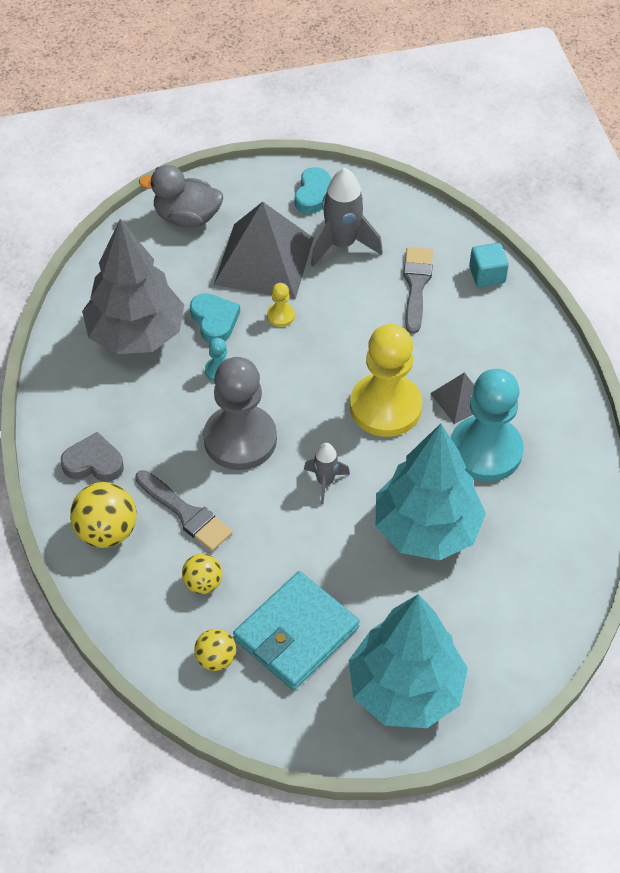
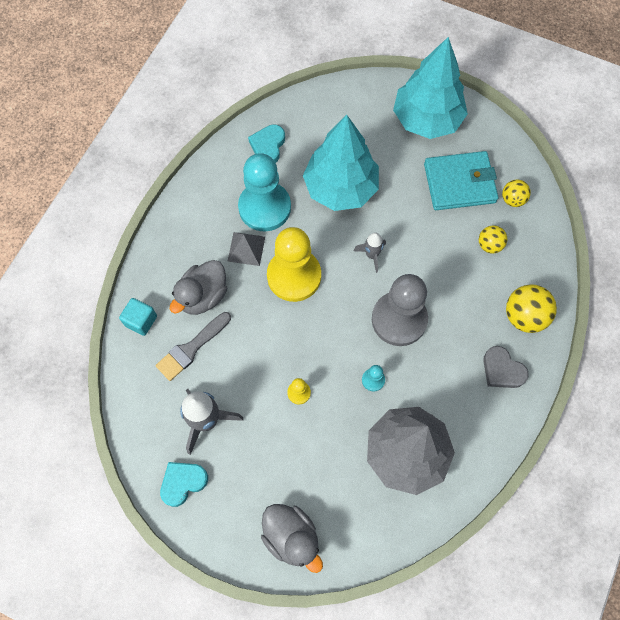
camera: 140 degrees left, 15 degrees up
(185, 513) = (468, 294): grey brush -> none
(214, 320) = (345, 423): turquoise heart -> turquoise heart (268, 146)
(264, 261) = (271, 449): grey pyramid -> none
(454, 331) = (203, 296): none -> grey duck

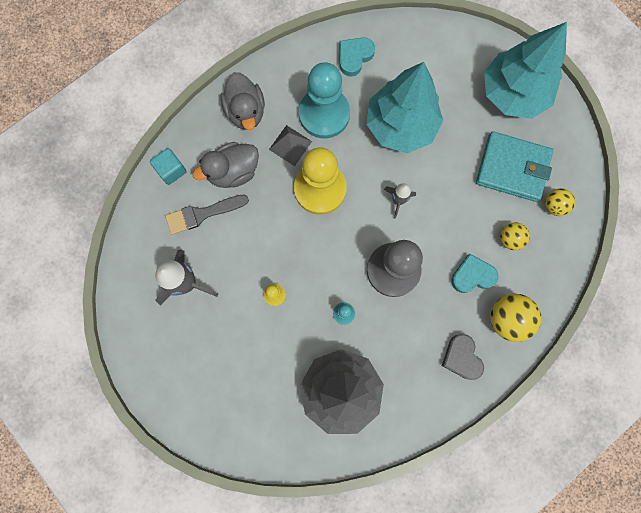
camera: 25 degrees right, 10 degrees up
(183, 482) = (144, 326): turquoise heart -> turquoise heart (472, 275)
(291, 537) = (211, 414): grey duck -> grey duck (246, 111)

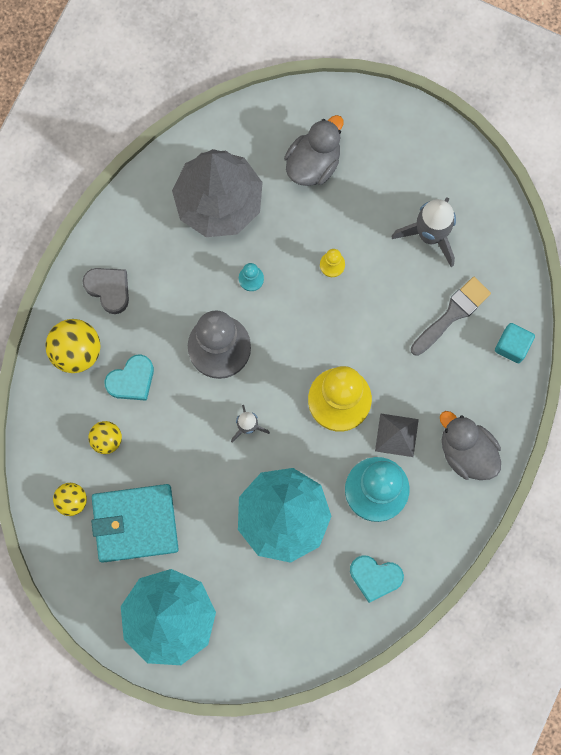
camera: 155 degrees right, 0 degrees up
(233, 172) = (444, 375): grey duck -> grey duck (313, 163)
(354, 57) = (375, 577): turquoise heart -> turquoise heart turned 90 degrees clockwise

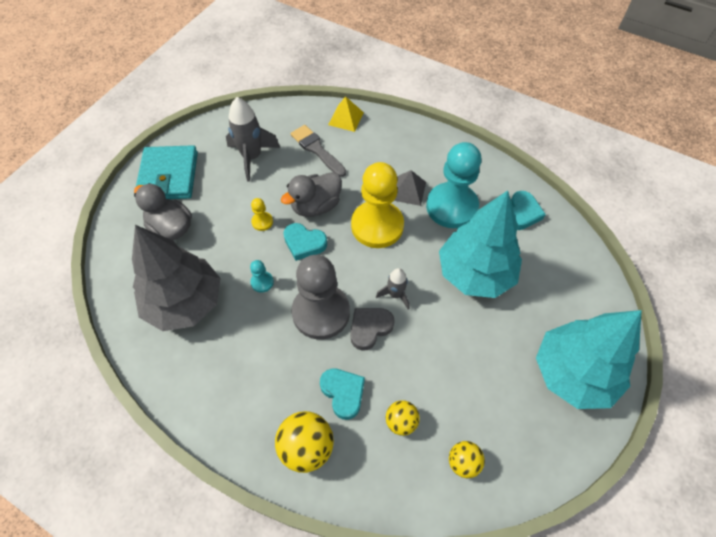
camera: 85 degrees left, 20 degrees down
(109, 289) = (247, 409): grey heart -> grey heart (370, 328)
(135, 523) = (485, 399): turquoise wallet -> turquoise wallet (169, 176)
(306, 318) = (304, 243): none -> turquoise heart
(466, 451) = (423, 150): grey duck -> grey duck (316, 206)
(512, 346) = (346, 118): turquoise cube -> yellow pyramid

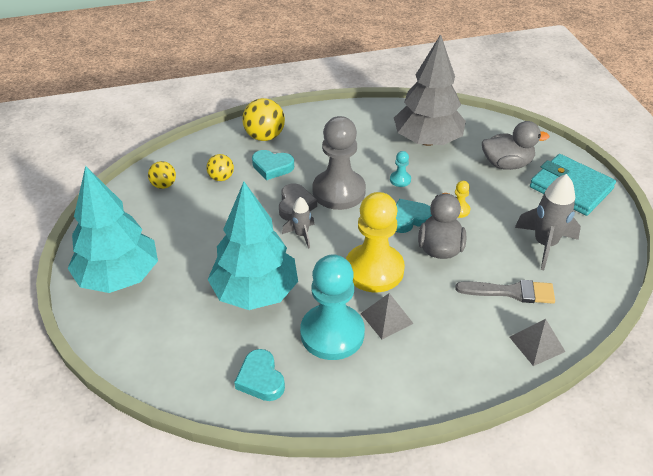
camera: 135 degrees right, 15 degrees down
(346, 118) = (537, 344): yellow pyramid -> grey pyramid

